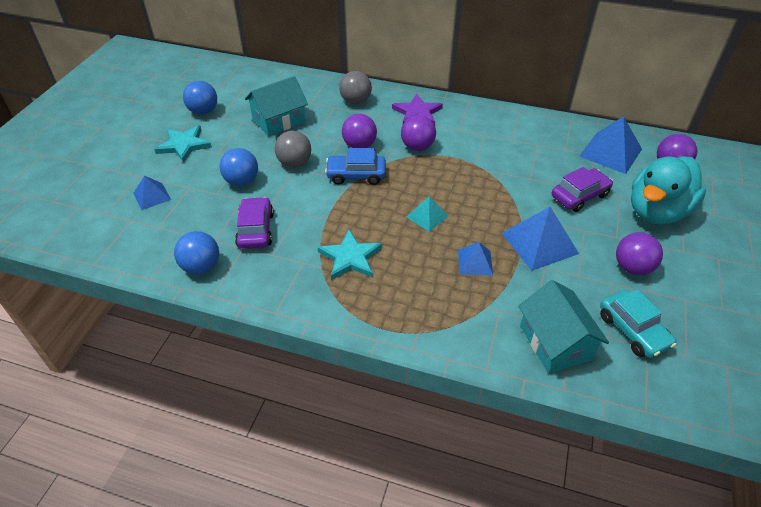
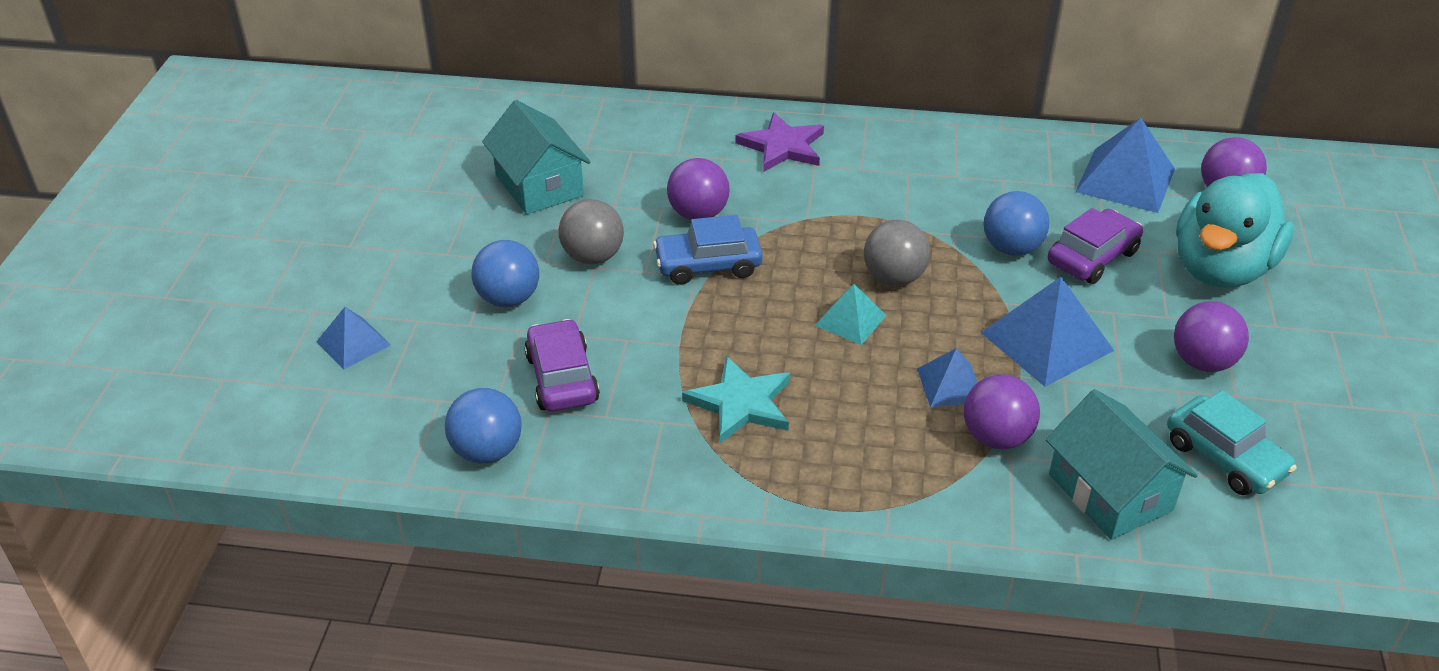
camera: 10 degrees left, 5 degrees down
(184, 145) = (379, 247): turquoise star -> none
(203, 111) = (394, 183): blue ball -> blue ball (1011, 248)
(279, 120) = (539, 185): turquoise house -> turquoise house turned 75 degrees counterclockwise
(356, 101) = (667, 137): grey ball -> grey ball (894, 278)
(417, 147) = (800, 205): purple ball -> purple ball (996, 437)

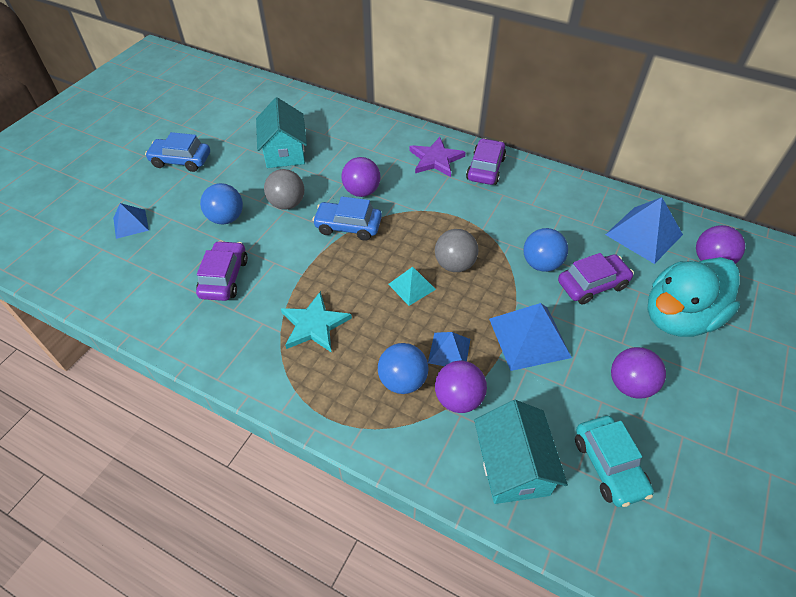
camera: 20 degrees right, 10 degrees up
(373, 235) = (181, 160): none -> blue car
(487, 451) = (156, 313): blue ball -> blue ball (402, 381)
(863, 144) = (485, 169): none -> purple car

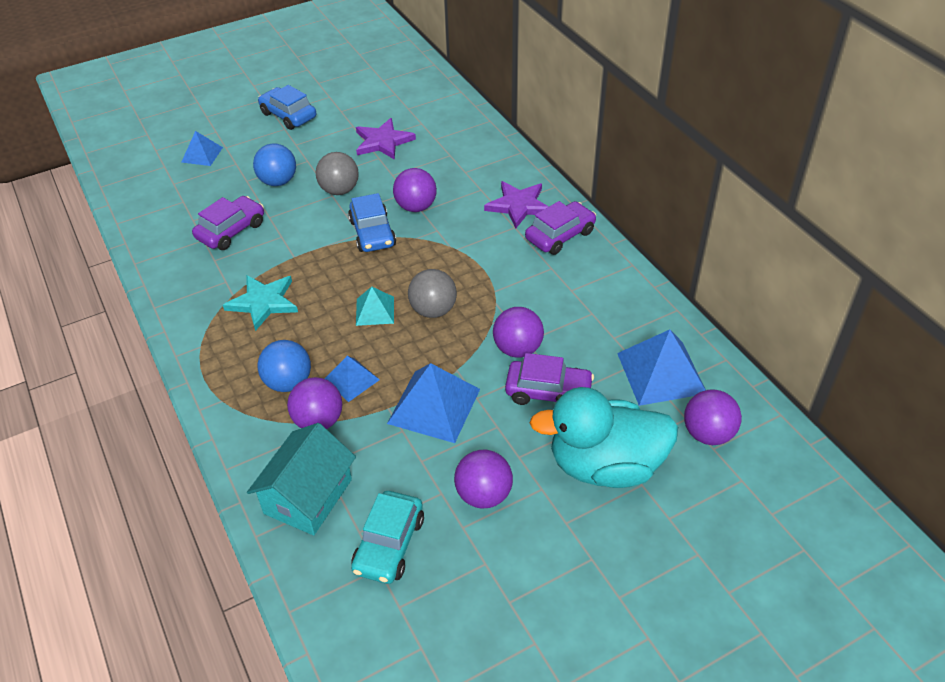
camera: 35 degrees right, 5 degrees down
(284, 151) = (383, 141): turquoise house -> purple star
(348, 226) = (372, 233): blue car -> blue car turned 150 degrees counterclockwise
(541, 264) = (517, 349): blue ball -> purple ball

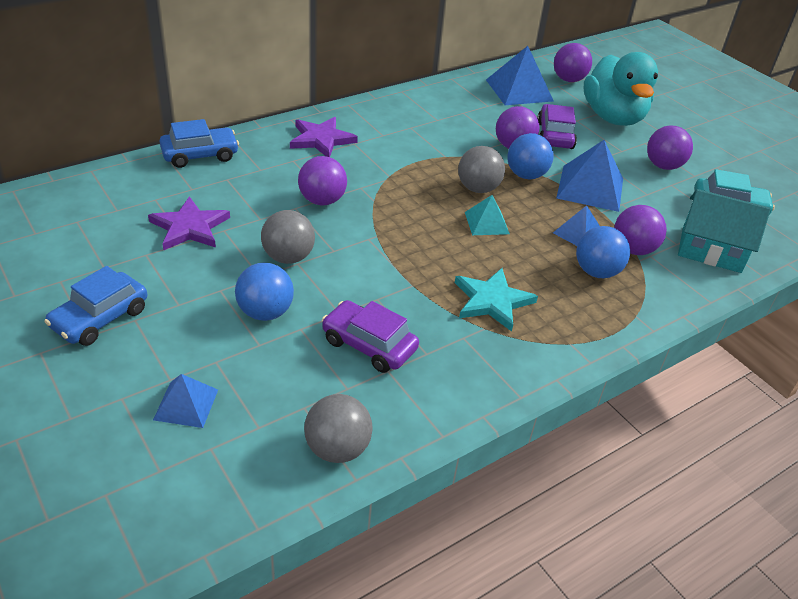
camera: 100 degrees left, 5 degrees down
(143, 215) = (337, 449): none -> grey ball
(372, 233) = (368, 229): blue car -> blue car (200, 155)
(459, 352) = (526, 175): none -> blue ball
(560, 235) = (366, 120): purple car -> none

